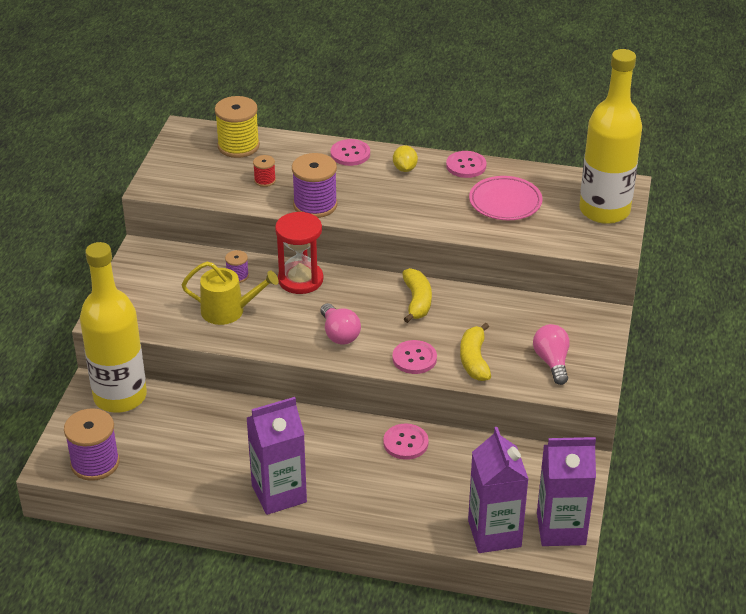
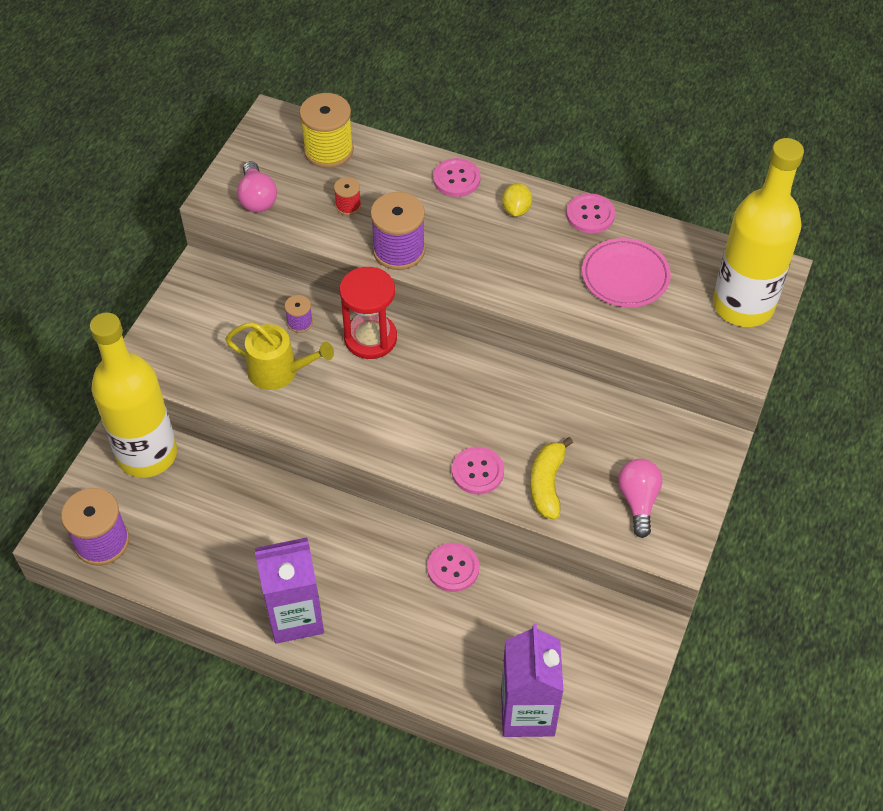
camera: 10 degrees right, 15 degrees up
(339, 334) = (398, 423): pink light bulb -> pink light bulb (257, 198)
(417, 301) = (498, 389): yellow banana -> none
(561, 529) = (606, 718): purple carton -> none

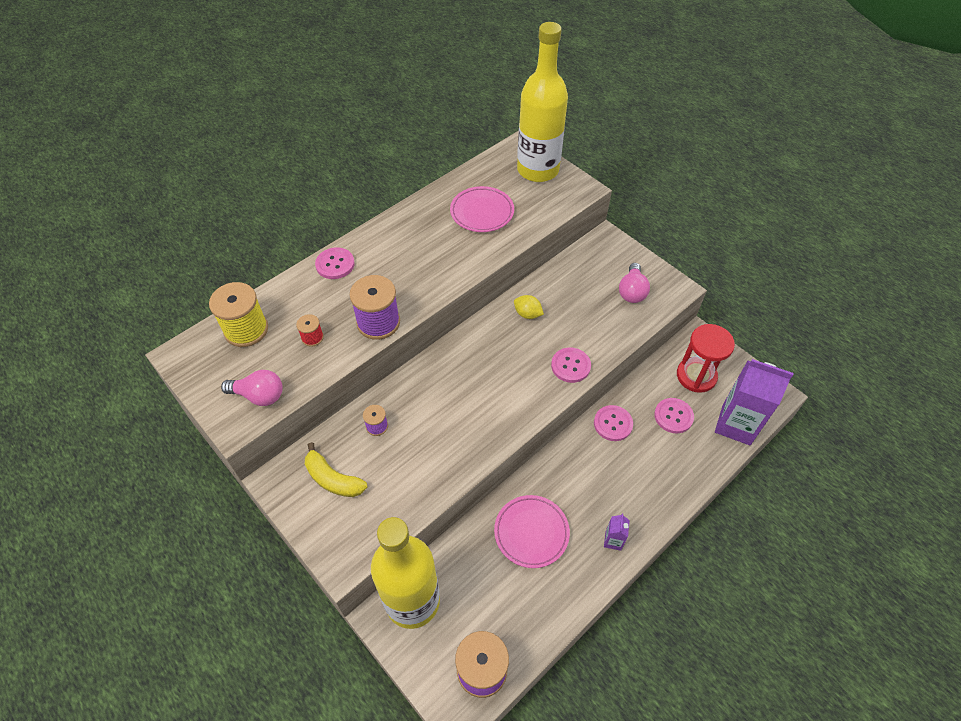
camera: 65 degrees left, 0 degrees up
(268, 532) = (531, 532): none -> pink plate
(279, 371) = (415, 458): yellow watering can -> none
(295, 616) = (613, 540): purple carton -> purple carton, size x0.44
(370, 338) = (420, 385): red hourglass -> red hourglass (696, 376)
(516, 210) = (387, 243): yellow lemon -> yellow lemon (527, 314)
(547, 484) = (598, 332): yellow banana -> yellow banana (333, 479)
(590, 215) = (419, 208): pink button -> pink button (673, 416)
(638, 501) = (632, 291): pink light bulb -> pink light bulb turned 105 degrees counterclockwise

